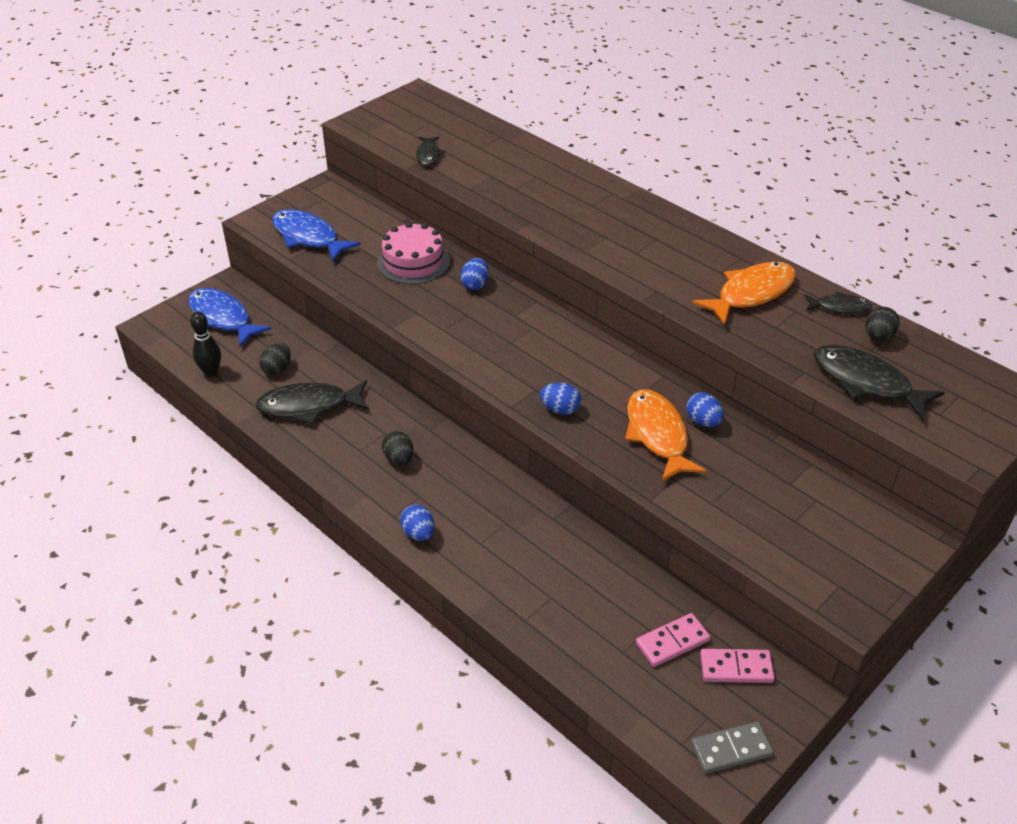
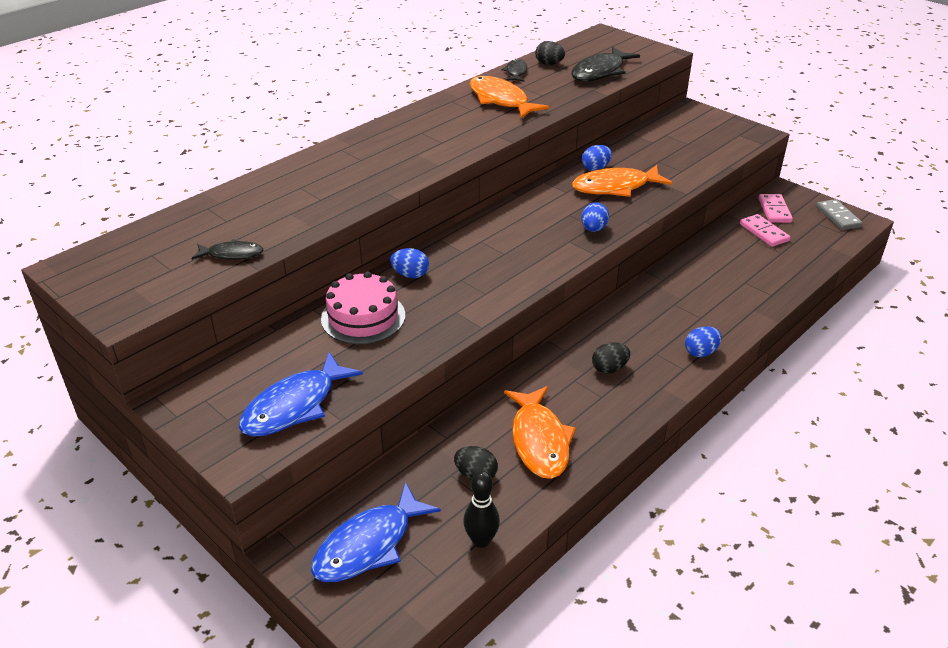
camera: 90 degrees left, 5 degrees down
(309, 406) = (539, 440): black fish -> orange fish

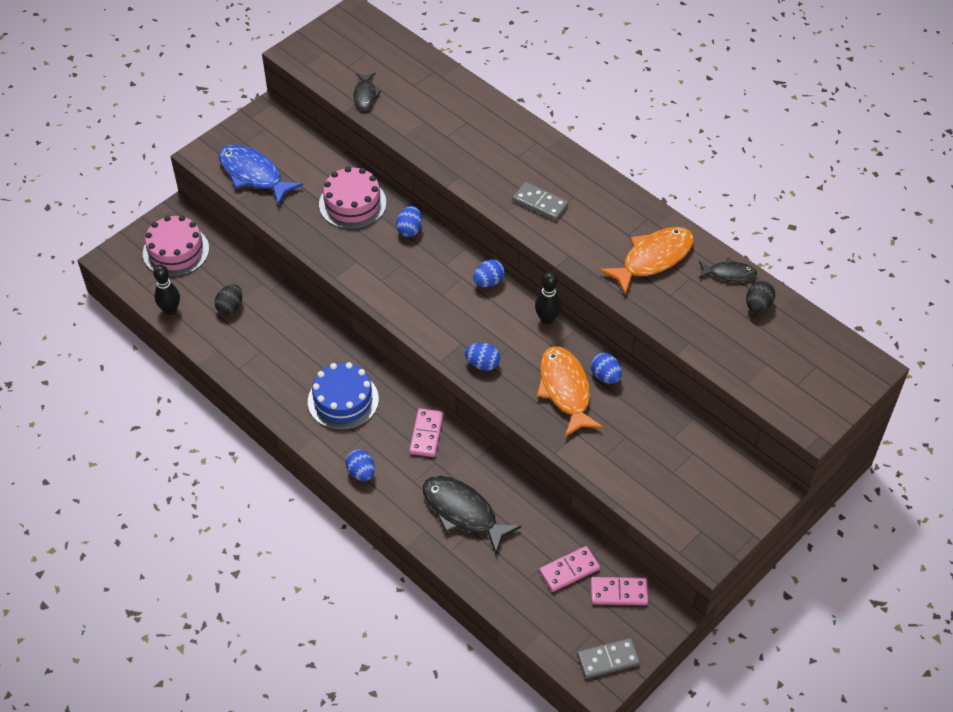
camera: 90 degrees right, 15 degrees up
(368, 545) = (176, 251): blue fish -> pink cake
(429, 148) = (540, 203): none -> grey domino
(487, 225) = (488, 282): none -> blue egg
(533, 195) = (547, 319): none -> black bowling pin
(539, 440) = (261, 346): orange fish -> none
(600, 72) = (740, 353): black fish -> black fish (463, 512)
(609, 368) = (343, 400): black egg -> blue cake
(641, 310) = (426, 434): none -> pink domino

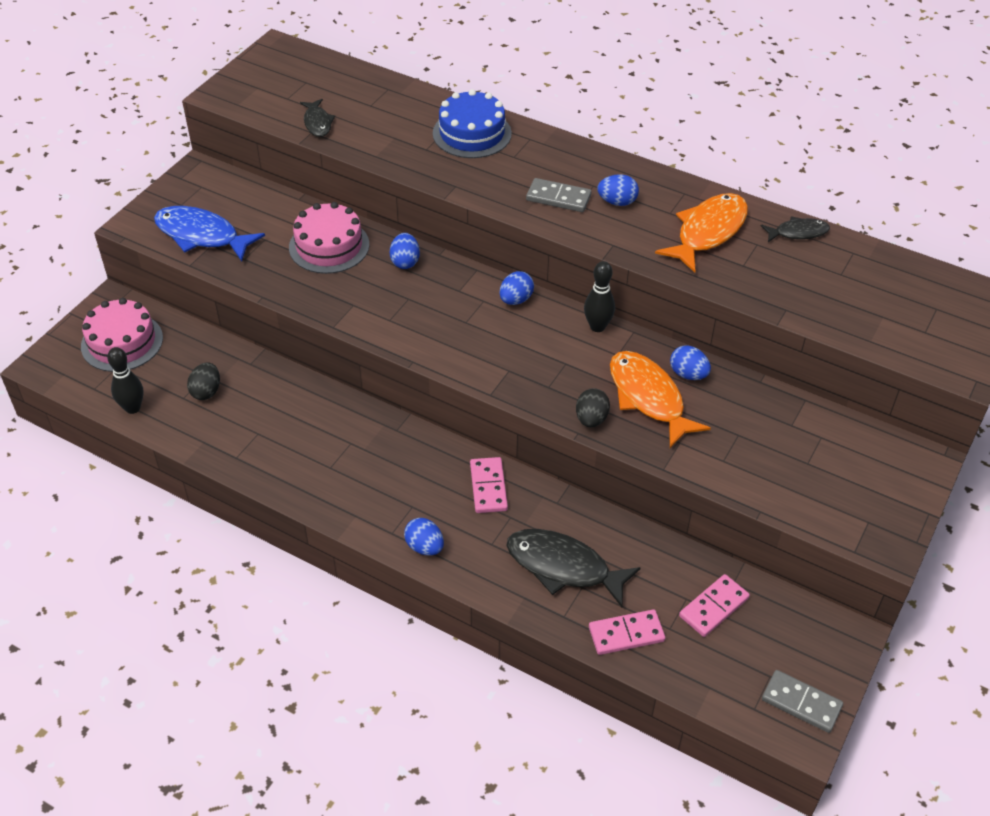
camera: 15 degrees left, 5 degrees down
(343, 400) = (375, 468): blue cake -> blue cake (472, 133)
(482, 364) = (542, 388): blue egg -> blue egg (617, 202)
(608, 659) = (801, 703): grey domino -> grey domino turned 60 degrees clockwise
(618, 592) = (781, 620): pink domino -> pink domino (626, 634)
(758, 305) = (844, 259): black egg -> black egg (591, 419)

